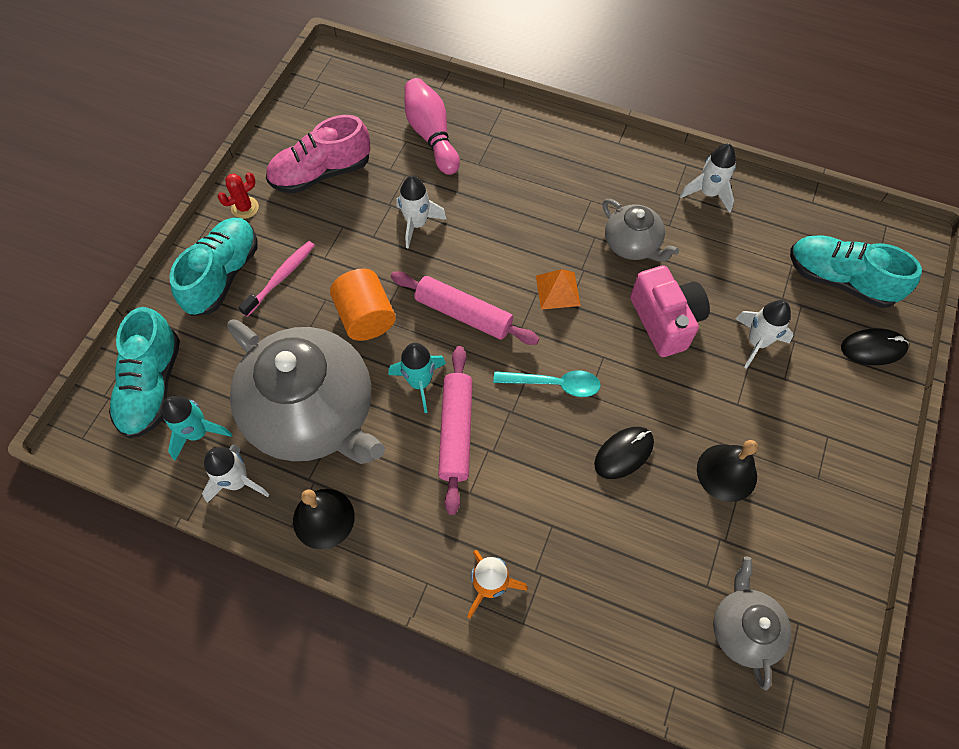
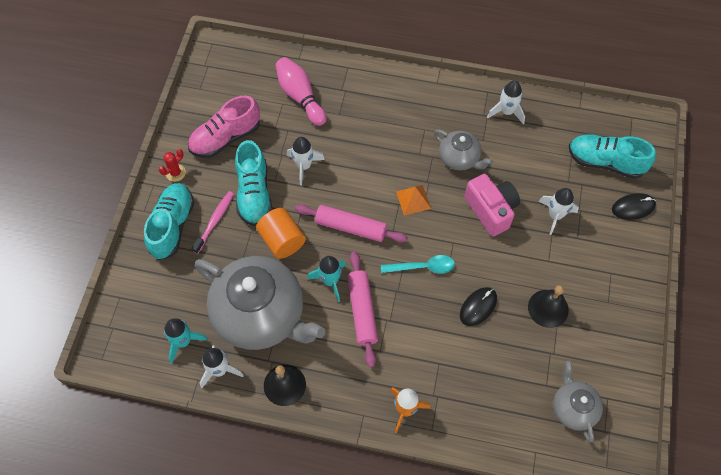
camera: 10 degrees left, 0 degrees up
(152, 386) = (142, 314): turquoise shoe -> turquoise shoe (254, 193)

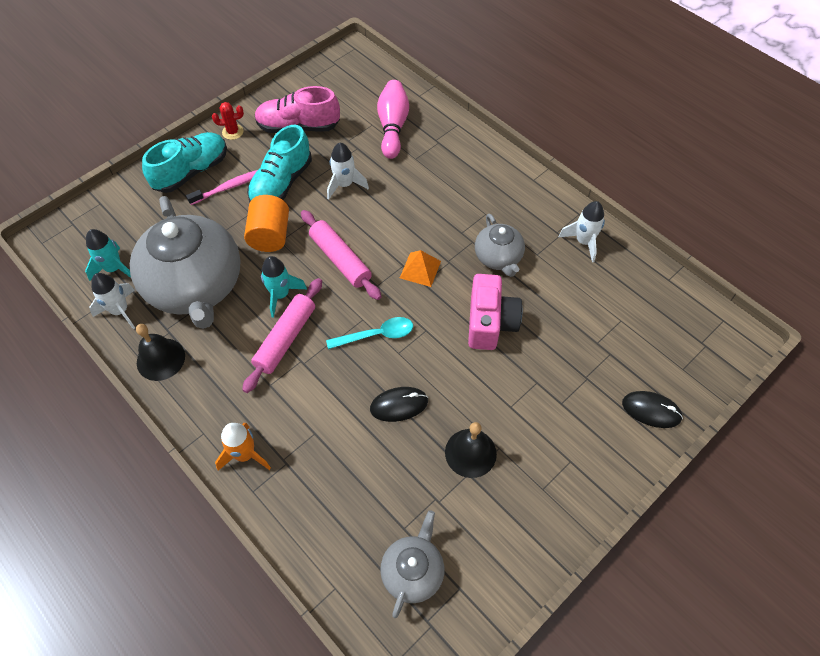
camera: 35 degrees right, 5 degrees down
(423, 267) = (377, 335): turquoise spoon -> turquoise spoon turned 45 degrees counterclockwise
(555, 215) = (554, 367): white rocket -> none
(605, 162) = (655, 347): turquoise shoe -> none

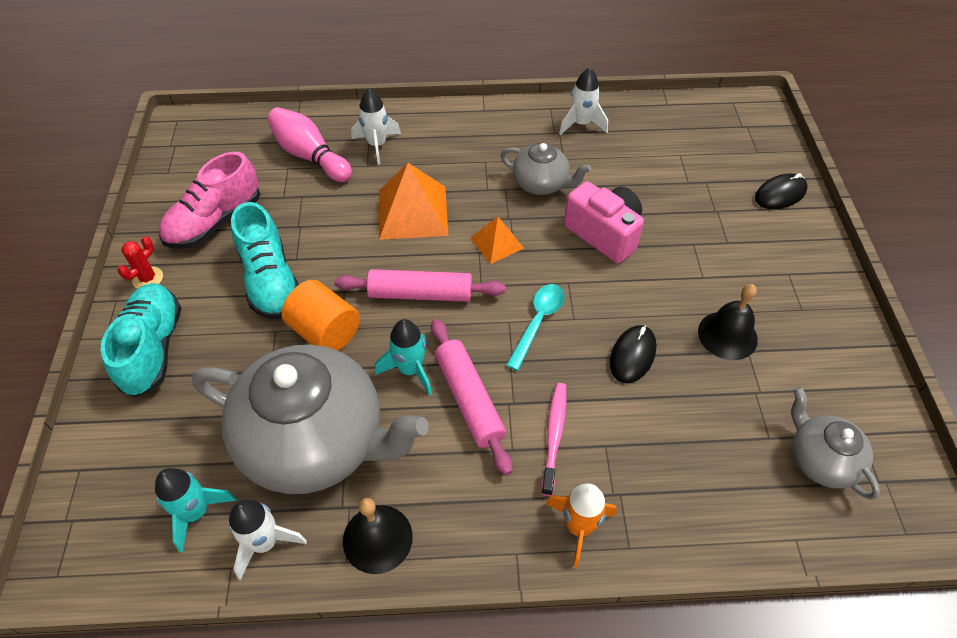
camera: 50 degrees left, 5 degrees down
(228, 187) = (218, 329): pink toothbrush -> pink toothbrush (554, 436)
(345, 185) = (334, 233): white rocket -> white rocket (377, 145)
(401, 209) = (412, 212): none -> orange pyramid

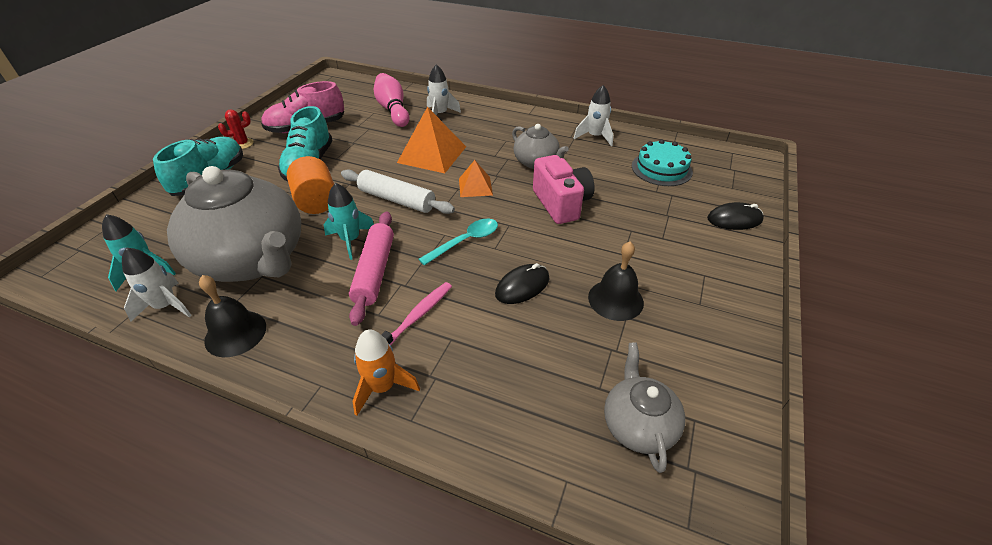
camera: 25 degrees right, 10 degrees down
(420, 294) = (397, 200): pink rolling pin -> white rolling pin
(676, 149) = (661, 169): none -> turquoise cake

